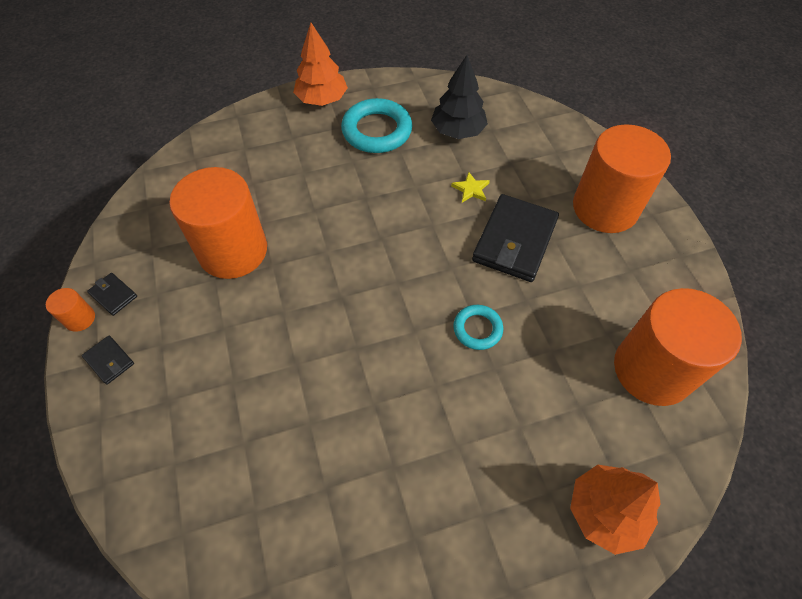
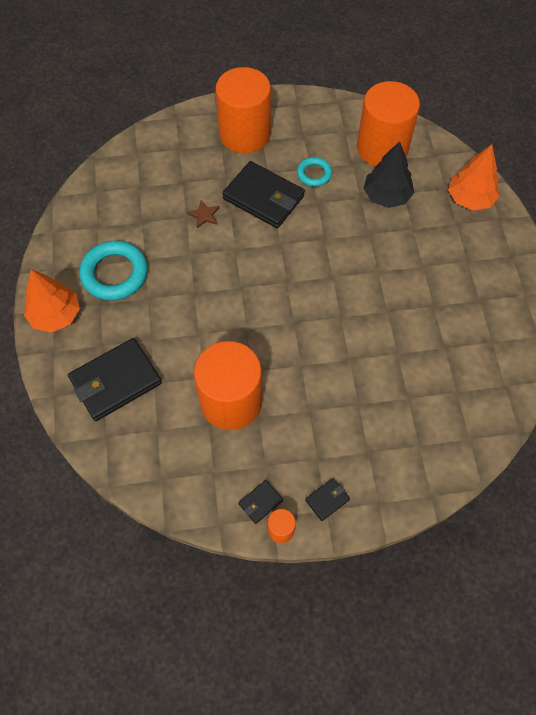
camera: 80 degrees left, 5 degrees up
(253, 154) = (116, 381): none -> black wallet
(458, 131) = (134, 211): black tree -> black tree (386, 196)
(471, 189) = (204, 215): yellow star -> brown star
(477, 329) = (337, 237): turquoise ring -> turquoise ring (314, 174)

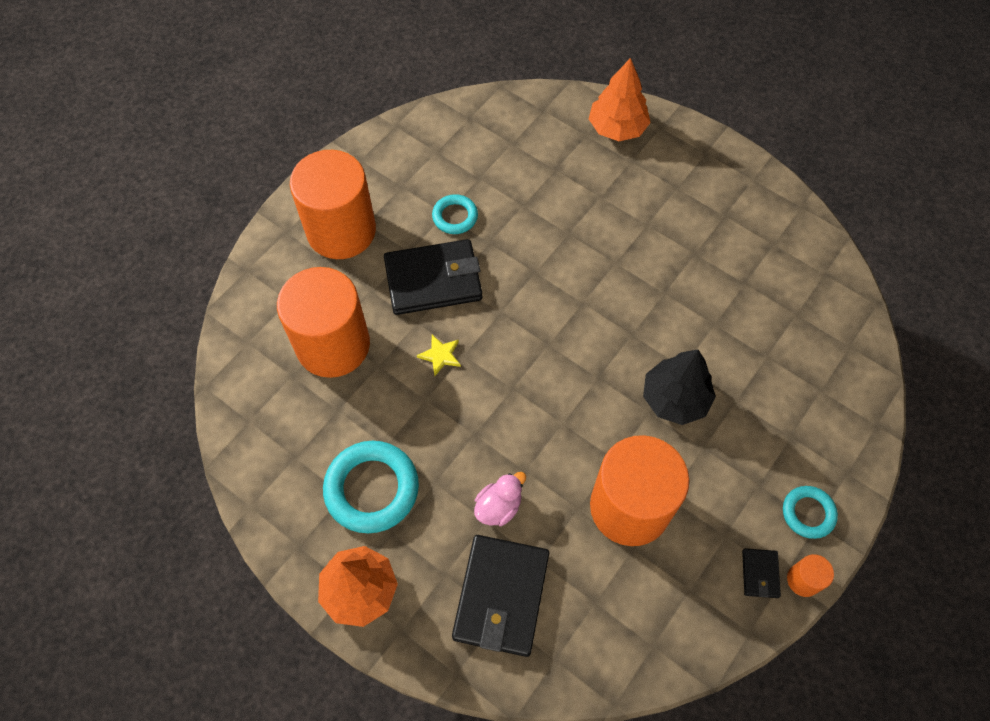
camera: 45 degrees left, 0 degrees up
(164, 338) = (498, 507): none -> pink duck
(204, 215) = (395, 347): brown star -> none
(222, 239) = (440, 355): none -> yellow star
(327, 500) = (808, 513): black wallet -> turquoise ring
(382, 148) = (489, 141): orange cylinder -> orange cylinder (333, 345)
(386, 196) = (544, 184): black tree -> black tree (675, 398)

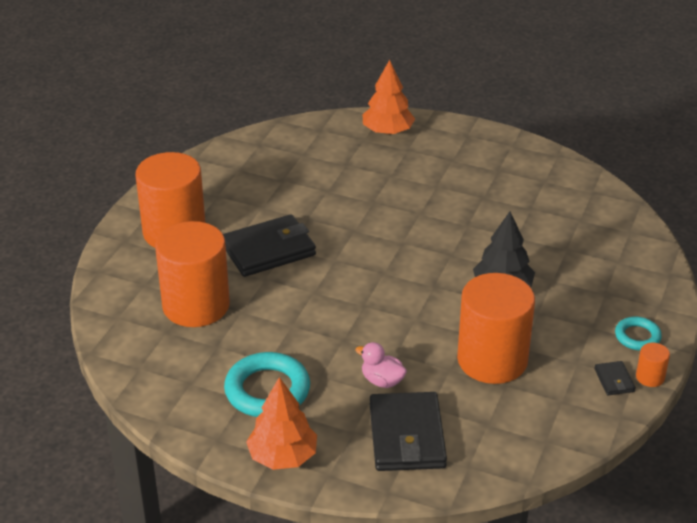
camera: 15 degrees left, 25 degrees down
(440, 355) = (293, 296): yellow star -> none
(455, 217) = (271, 207): turquoise ring -> none
(498, 507) = (382, 381): pink duck -> pink duck turned 90 degrees counterclockwise

